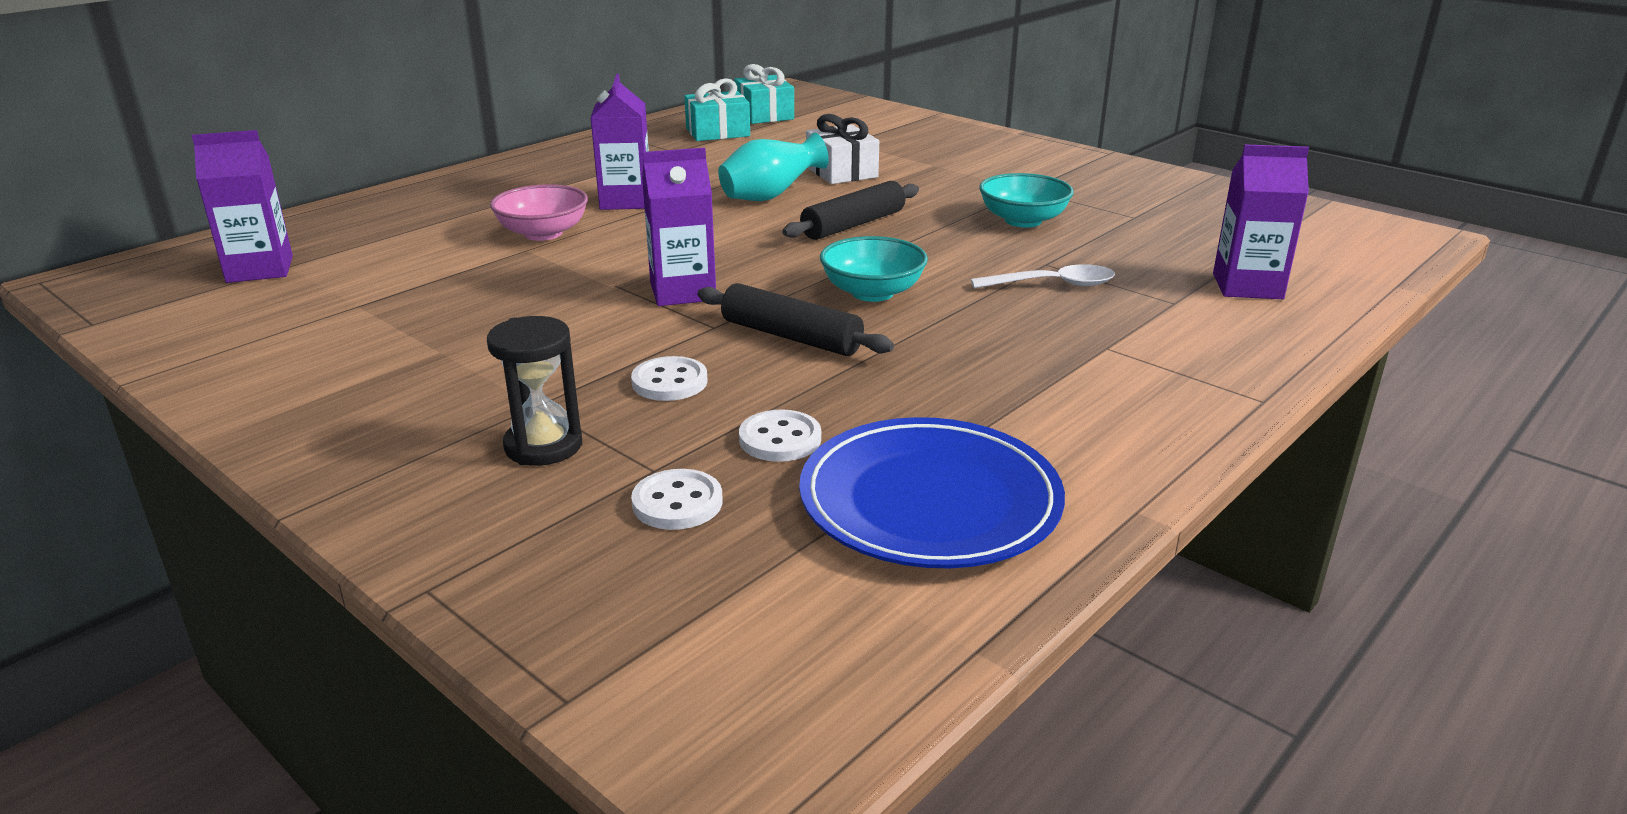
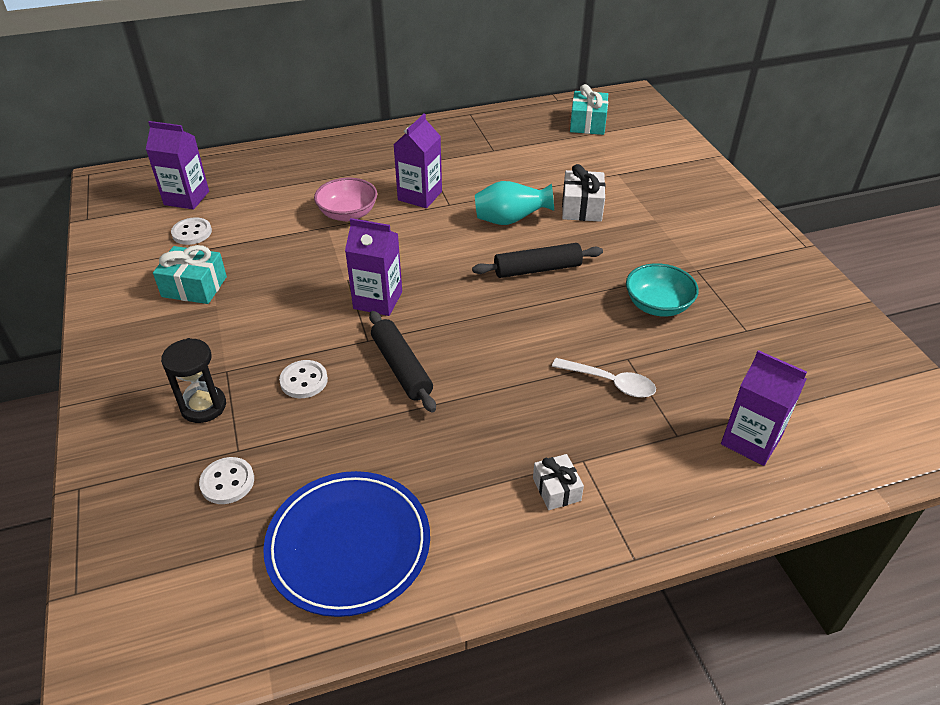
camera: 30 degrees right, 15 degrees up
(718, 132) = (538, 136): turquoise gift -> turquoise gift (194, 287)
(780, 439) = (318, 456): white button -> white button (192, 233)
(872, 292) = (486, 344): turquoise bowl -> none
(1110, 376) = (556, 489): none -> white gift

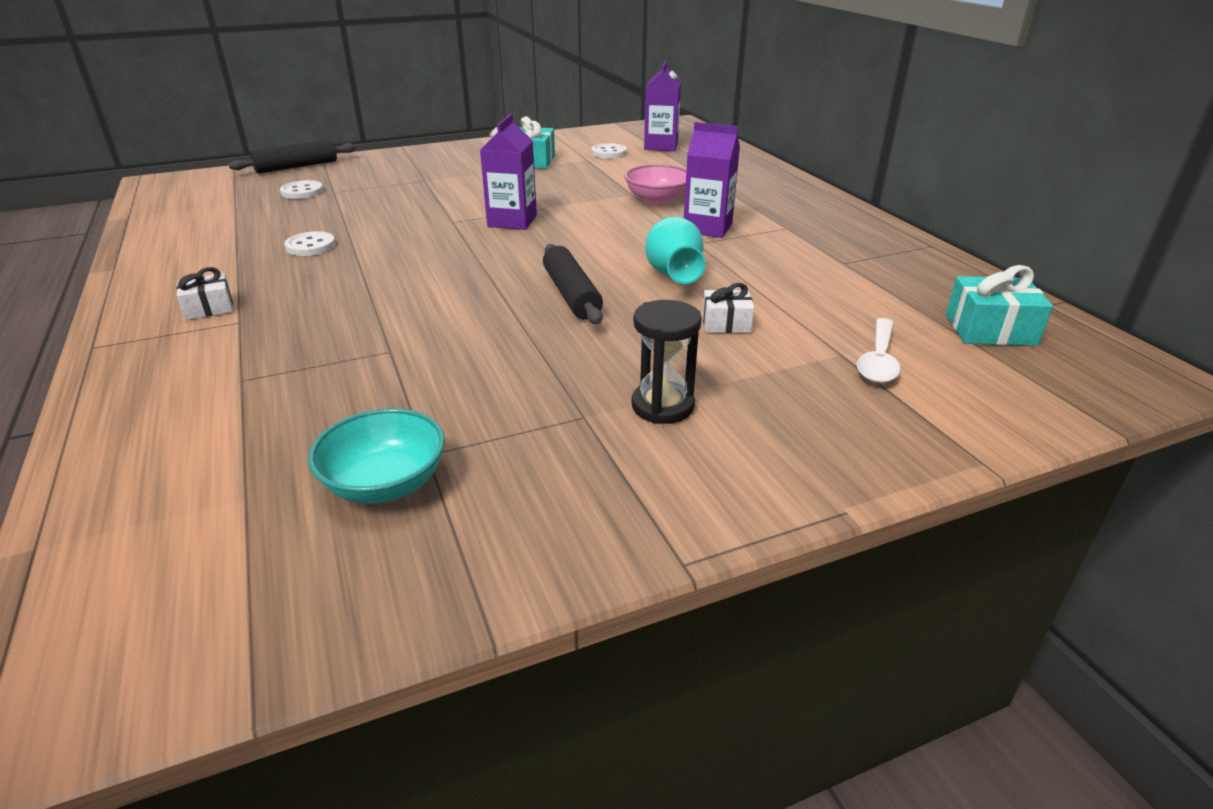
camera: 85 degrees right, 10 degrees down
(203, 406) = (385, 178): black hourglass -> black hourglass (662, 406)
(304, 381) = (404, 203): white button -> white button (310, 246)
(348, 545) = (211, 231): blue plate -> none
(401, 368) = (409, 236): black rolling pin -> black rolling pin (296, 167)
(582, 207) = (726, 323): white gift -> white gift, size x0.64
(610, 382) = (349, 338): white spoon -> white spoon (878, 360)
(657, 305) = (494, 376): turquoise bowl -> turquoise bowl (385, 483)
(751, 440) = (198, 436): purple carton -> none

